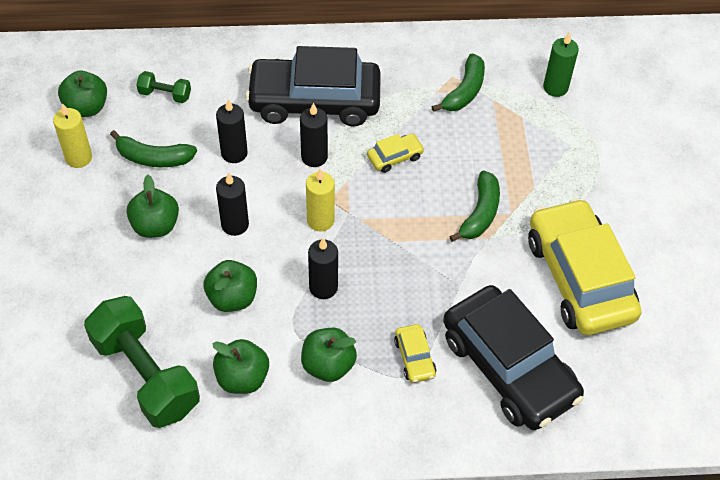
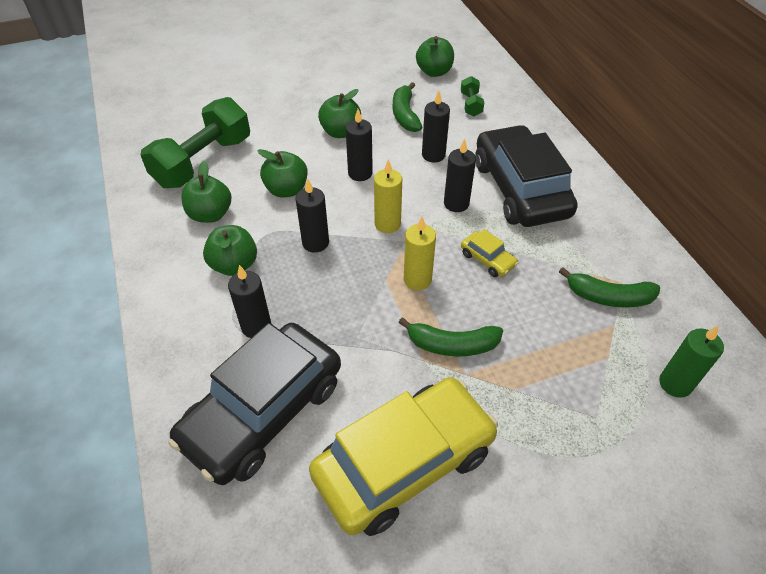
camera: 75 degrees right, 5 degrees down
(79, 158) = (386, 81): yellow candle -> yellow candle (417, 279)
(414, 358) = (256, 326): yellow car -> black candle

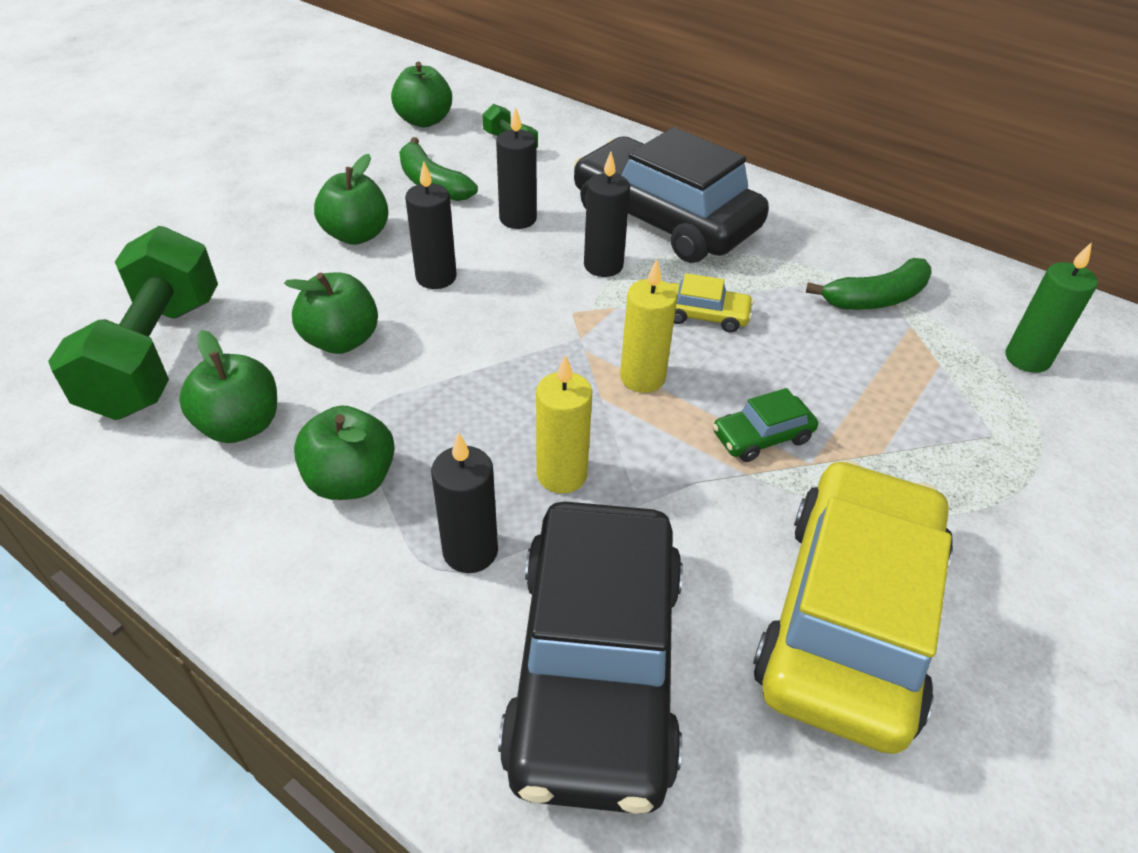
camera: 35 degrees left, 5 degrees down
(315, 243) = (454, 393): black candle -> none
(387, 224) = (536, 326): yellow candle -> yellow candle (562, 475)
(452, 345) = (762, 437): green banana -> green car

